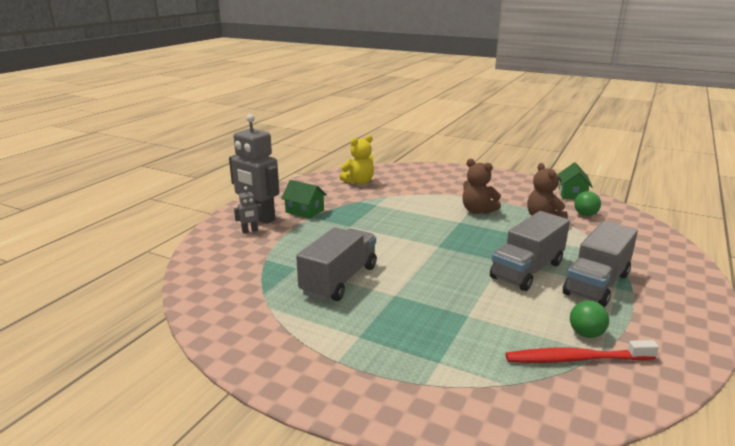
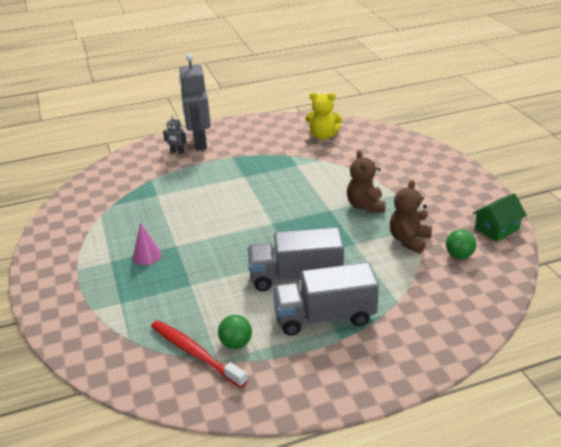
camera: 45 degrees right, 10 degrees up
(305, 211) = (237, 149): green house -> none
(339, 280) = (164, 217): grey truck -> none
(385, 315) = (147, 256): none -> pink cone

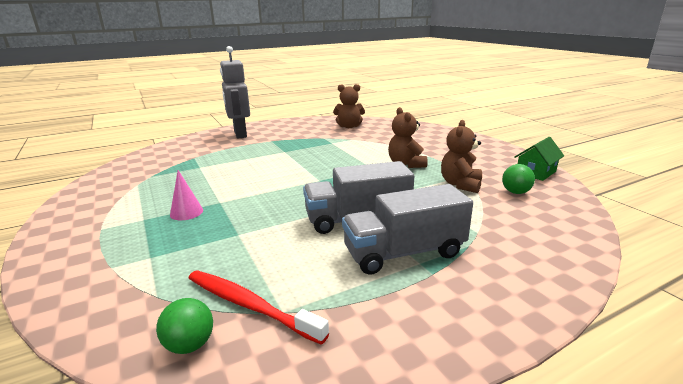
camera: 10 degrees left, 10 degrees down
(177, 152) = (219, 140): grey robot -> none
(236, 343) = (303, 289): green ball -> green ball (190, 345)
(323, 136) = (349, 126): yellow teddy bear -> brown teddy bear

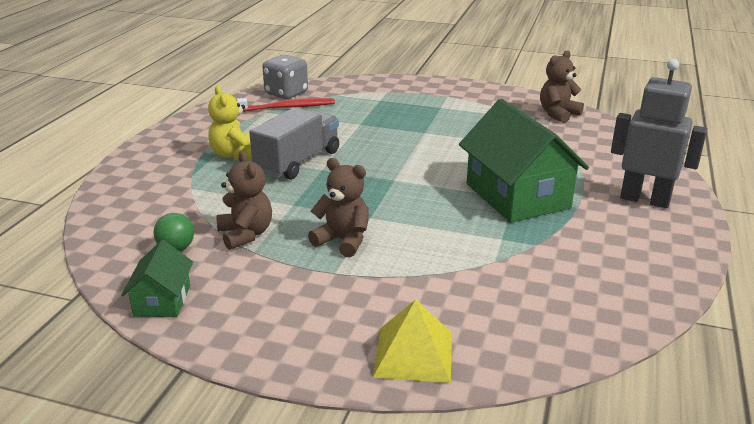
camera: 135 degrees right, 5 degrees up
(186, 212) = (427, 120): pink cone -> none
(190, 345) = (286, 93): green ball -> grey dice
(281, 152) = (517, 196): none -> green house
(349, 126) = (569, 295): brown teddy bear -> brown teddy bear (558, 114)
(404, 252) = (234, 155): grey truck -> yellow teddy bear
(432, 132) = (413, 354): none -> yellow pyramid

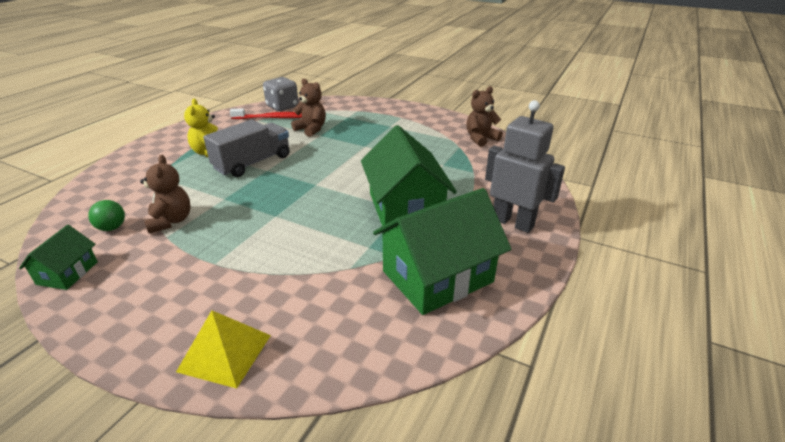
camera: 10 degrees right, 5 degrees up
(343, 241) = (240, 235): brown teddy bear -> brown teddy bear (311, 129)
(595, 260) = (438, 277): none -> green house

